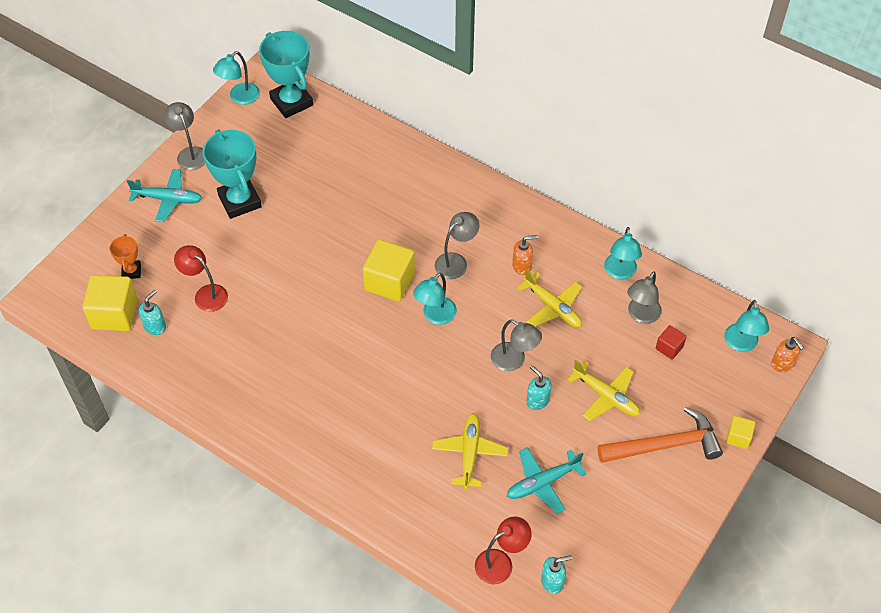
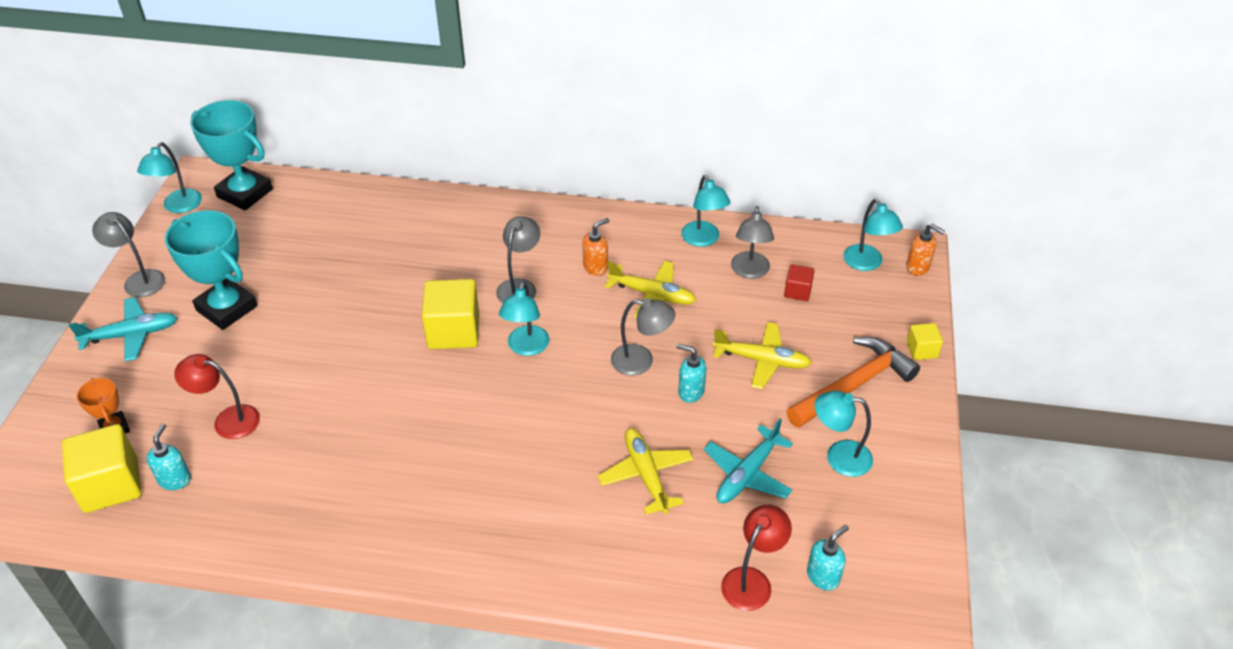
camera: 25 degrees left, 10 degrees down
(618, 497) = (839, 457): none -> turquoise lamp

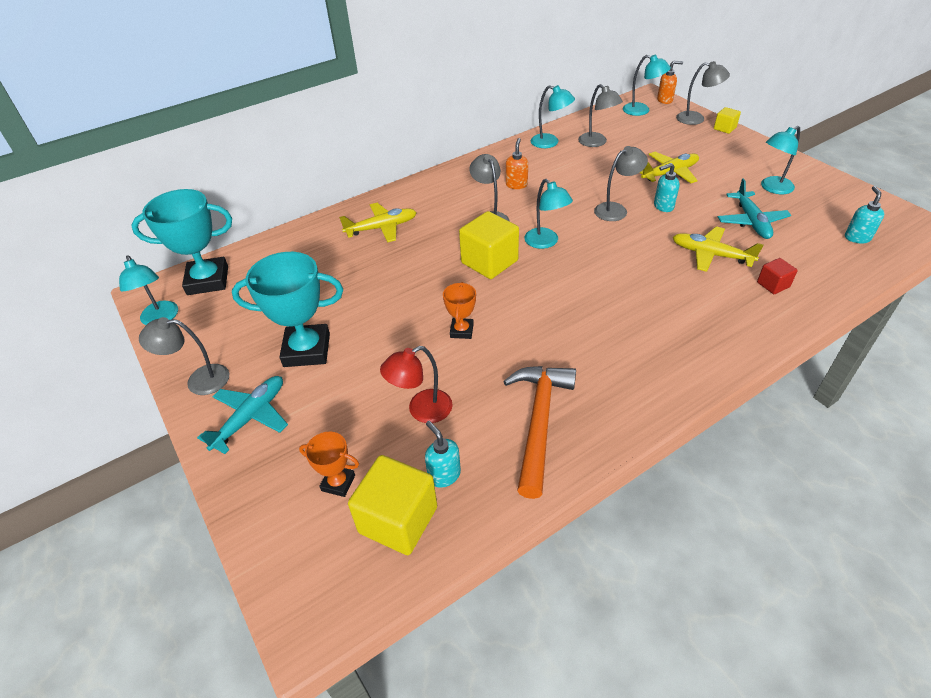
camera: 40 degrees left, 0 degrees up
(342, 378) = (462, 331): none -> orange trophy
(652, 295) = (568, 179): yellow plane -> yellow plane (381, 228)
(752, 580) = (836, 262): red lamp -> none
(797, 291) = (633, 138): red cube -> red cube (773, 285)
(853, 385) = (724, 158): orange hammer -> orange hammer (539, 422)
(911, 316) = (696, 119): none -> grey lamp

